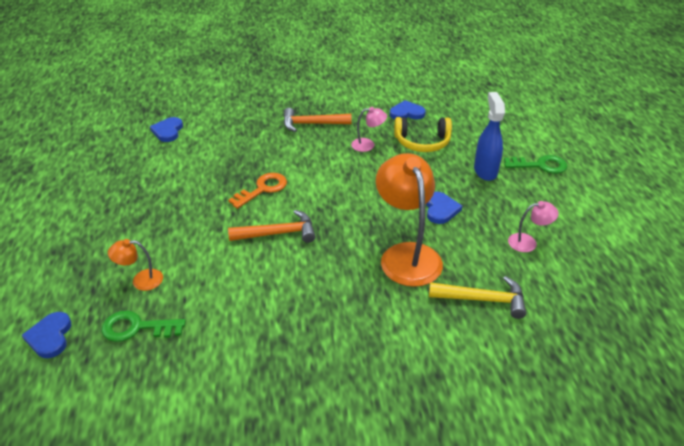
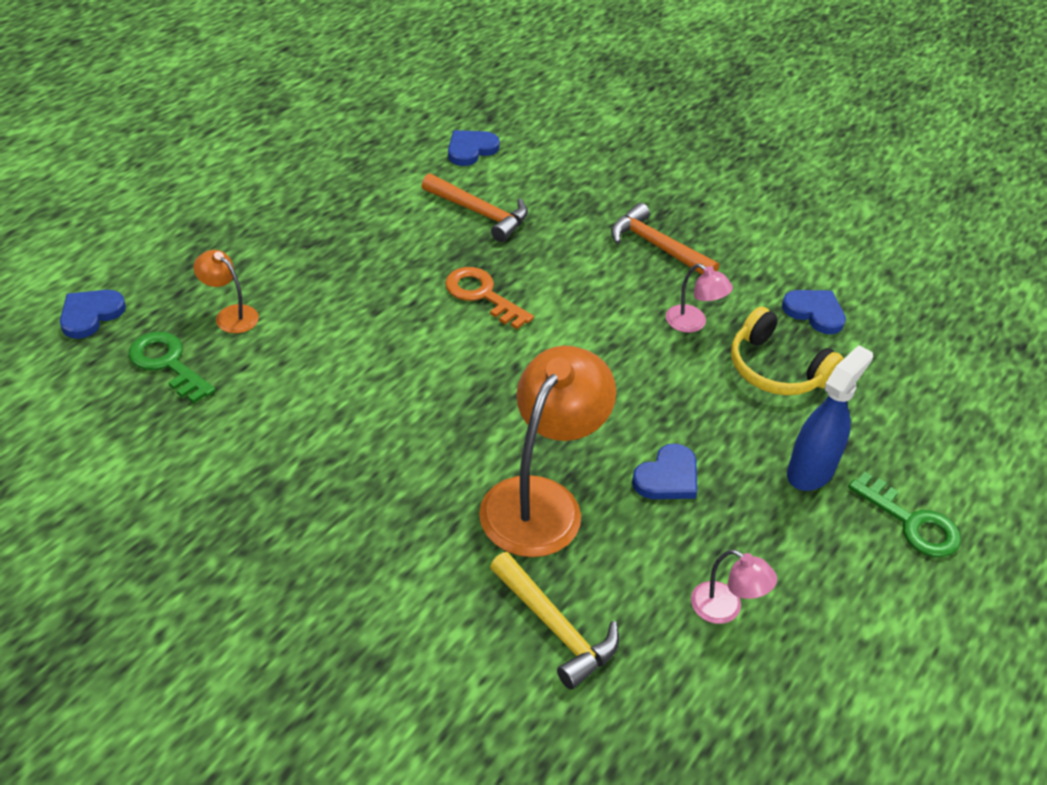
camera: 40 degrees right, 5 degrees up
(262, 189) = (482, 295): orange key -> orange key turned 135 degrees counterclockwise
(278, 233) = (430, 363): orange hammer -> orange hammer (480, 213)

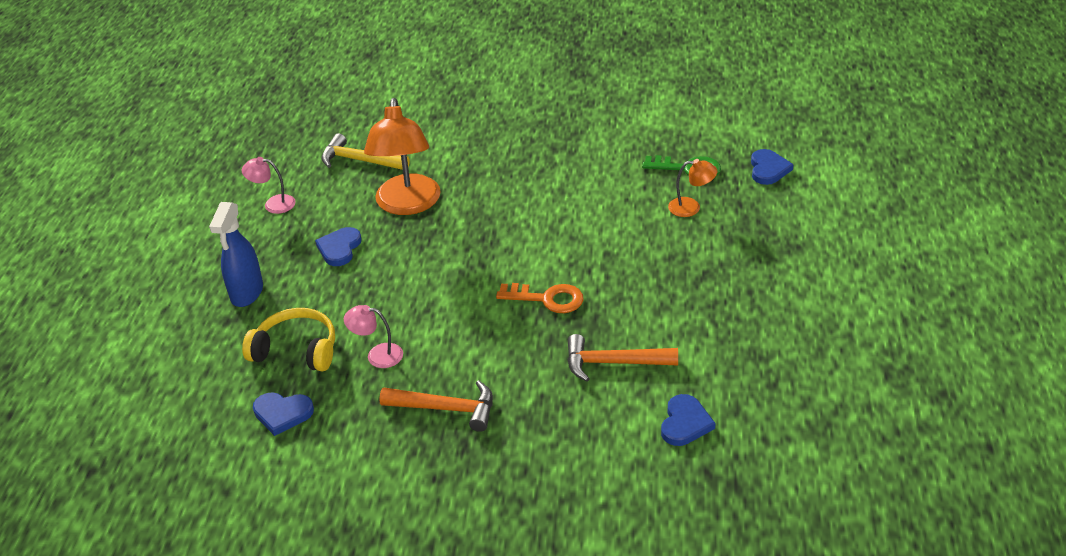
camera: 155 degrees right, 5 degrees down
(911, 522) = (170, 293): green key -> none

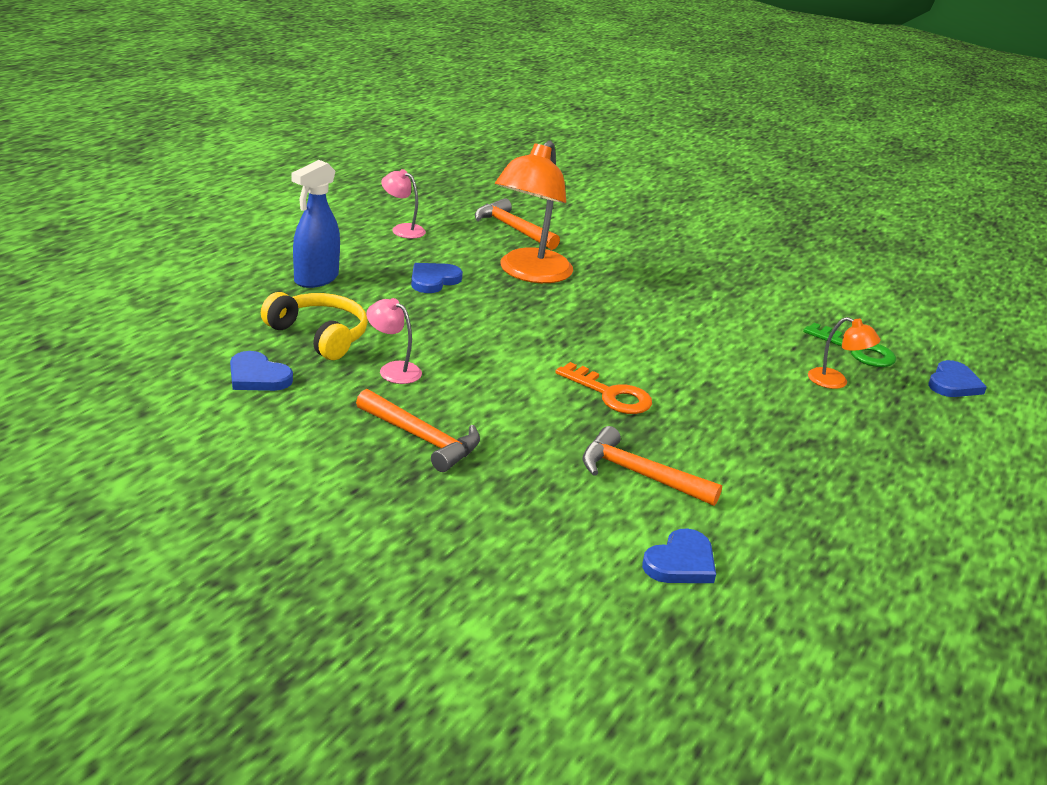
camera: 20 degrees right, 10 degrees down
(359, 160) = (512, 228): yellow hammer -> orange hammer

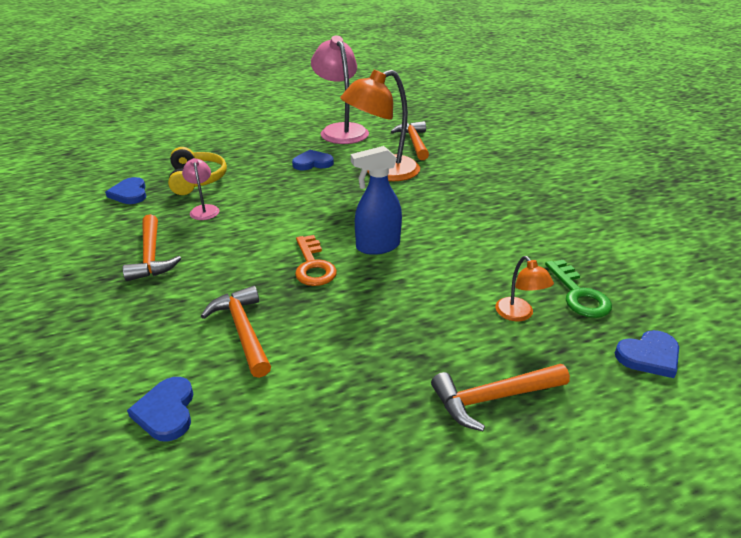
camera: 40 degrees right, 5 degrees up
(316, 279) = (246, 148): blue spray bottle -> blue spray bottle (377, 246)
(402, 229) = (341, 130): pink lamp -> pink lamp, size x2.12
(681, 562) = (166, 411): blue heart -> blue heart turned 90 degrees clockwise
(897, 452) = (493, 398): none -> orange hammer

